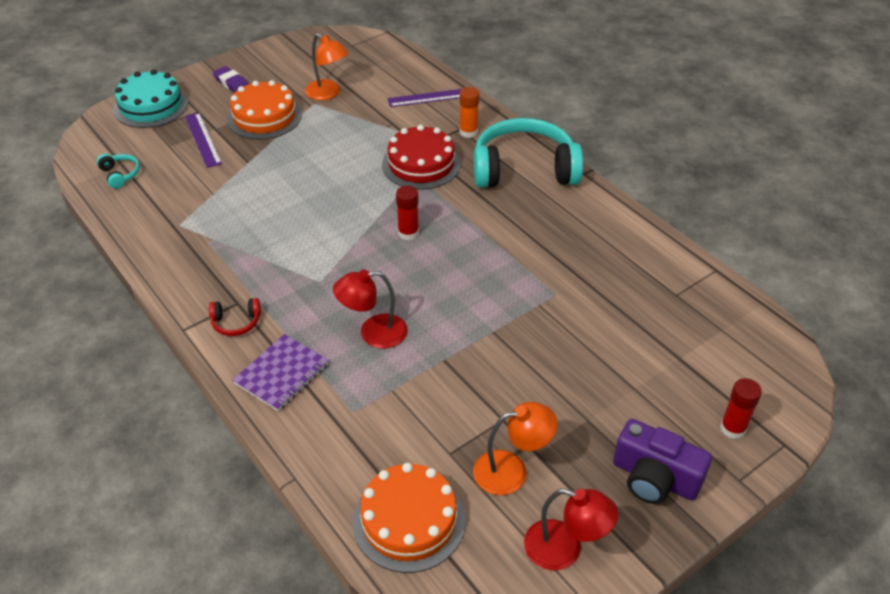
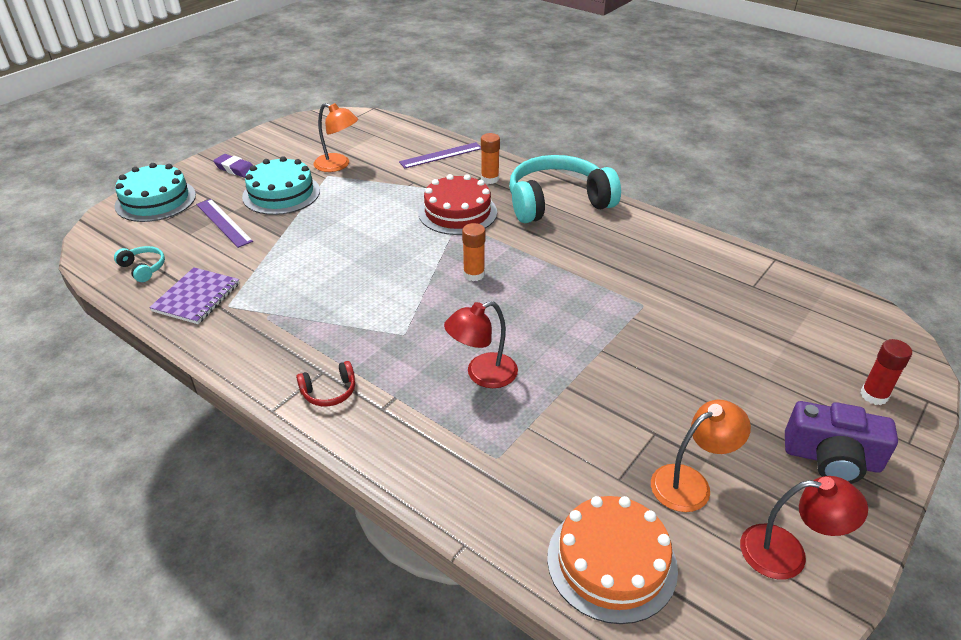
camera: 15 degrees left, 5 degrees down
(264, 117) = (281, 193): orange cake -> turquoise cake
(282, 374) = (402, 435): purple notebook -> purple notebook (197, 297)
(408, 233) = (474, 274): red glue stick -> orange glue stick

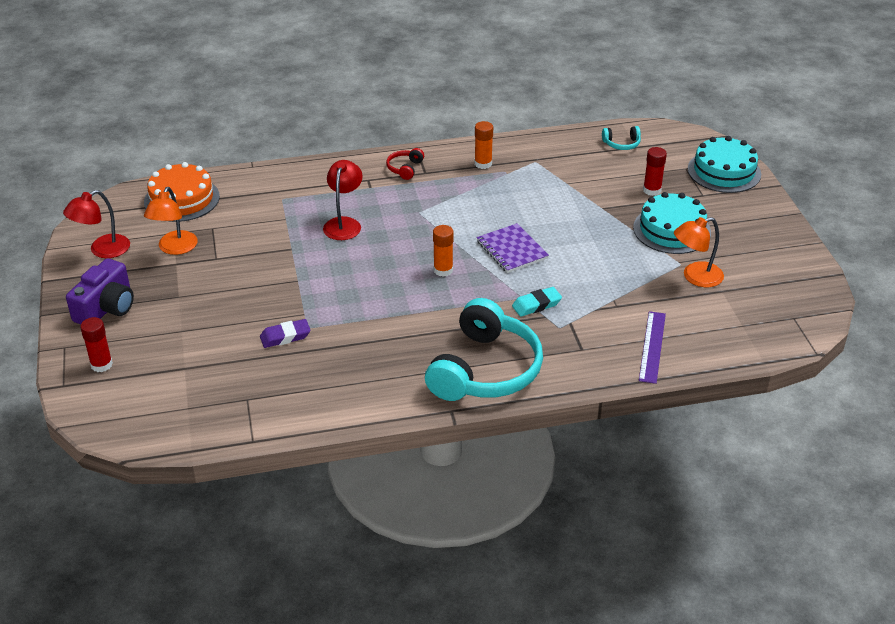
camera: 130 degrees right, 0 degrees up
(197, 297) = (559, 153): purple notebook -> purple notebook (512, 250)
(224, 222) = (652, 190): purple ruler -> red glue stick
(235, 169) = (744, 222): purple eraser -> purple eraser (285, 337)
(457, 212) = (536, 305): red cake -> turquoise eraser
(490, 179) = (572, 352): orange glue stick -> orange glue stick (483, 164)
(831, 458) = (106, 308): purple camera -> purple camera turned 150 degrees clockwise

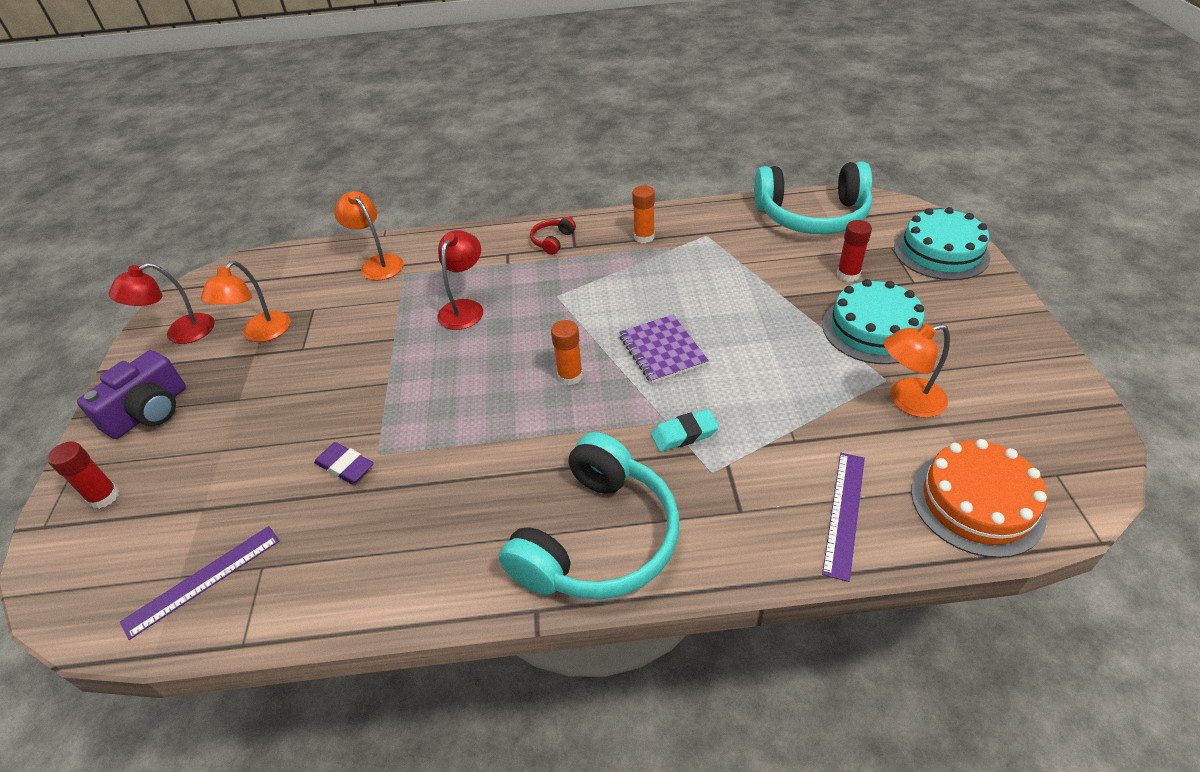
camera: 10 degrees right, 5 degrees up
(182, 199) = (293, 272): orange cake -> orange cake (976, 502)
(207, 409) = (203, 580): none -> purple ruler
(255, 190) = (378, 263): none -> orange lamp
(285, 337) = (345, 466): purple eraser -> purple eraser turned 45 degrees clockwise
(621, 144) = (812, 216): turquoise headphones -> turquoise headphones, size x2.48

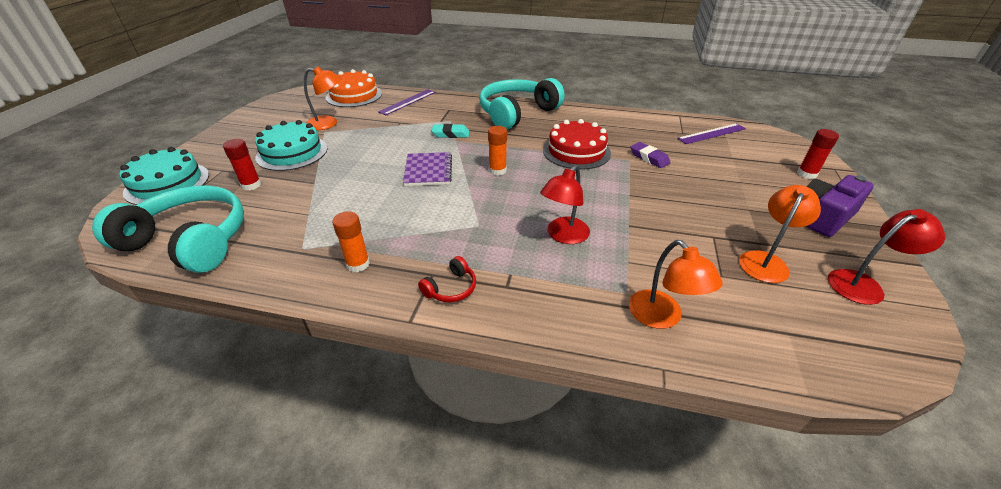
camera: 165 degrees left, 5 degrees down
(463, 450) = (576, 151): none -> red cake

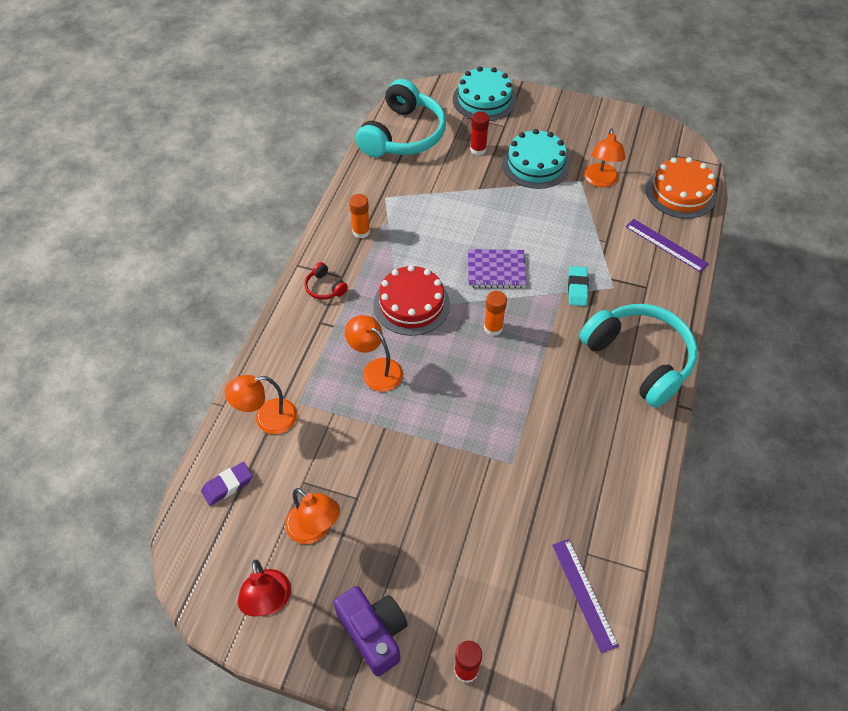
camera: 95 degrees right, 15 degrees up
(563, 236) = (376, 370): red lamp -> orange lamp
(576, 151) = (533, 409): red cake -> red cake (411, 304)
(649, 158) = (515, 486): purple eraser -> purple eraser (227, 485)

